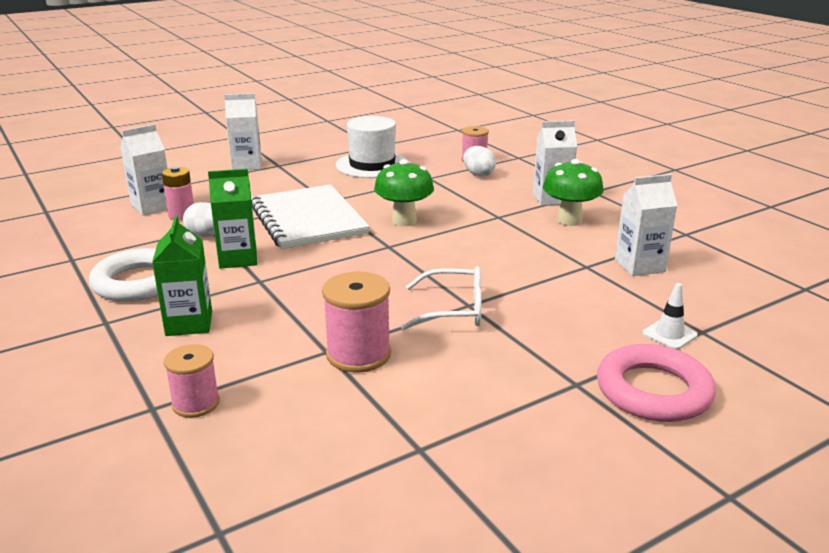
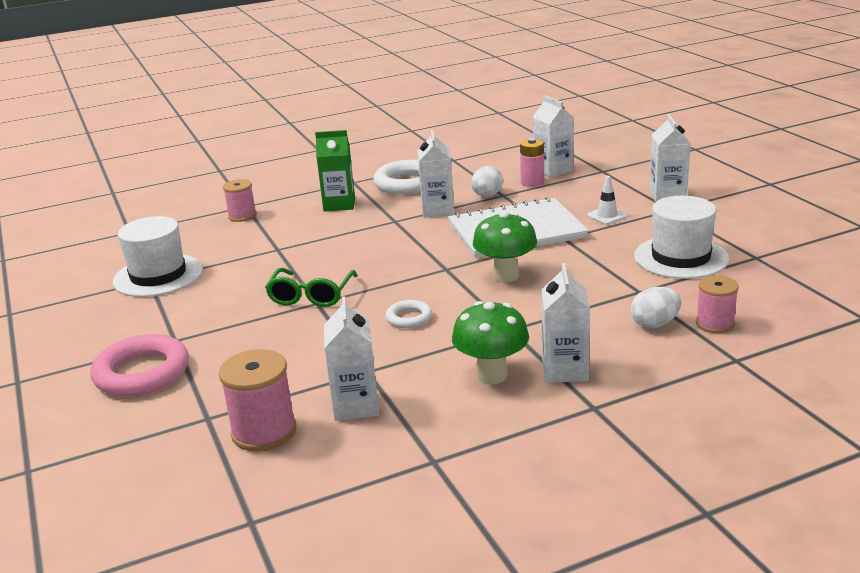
camera: 100 degrees right, 0 degrees up
(238, 259) = (437, 210): green carton -> white carton
(358, 354) = (266, 259): pink spool -> pink spool (264, 432)
(406, 443) = (158, 276): none -> white hat
(454, 310) = (311, 296): white glasses -> green glasses
(490, 256) = (409, 318): none -> white ring
(669, 334) = (213, 397): white traffic cone -> white traffic cone (607, 216)

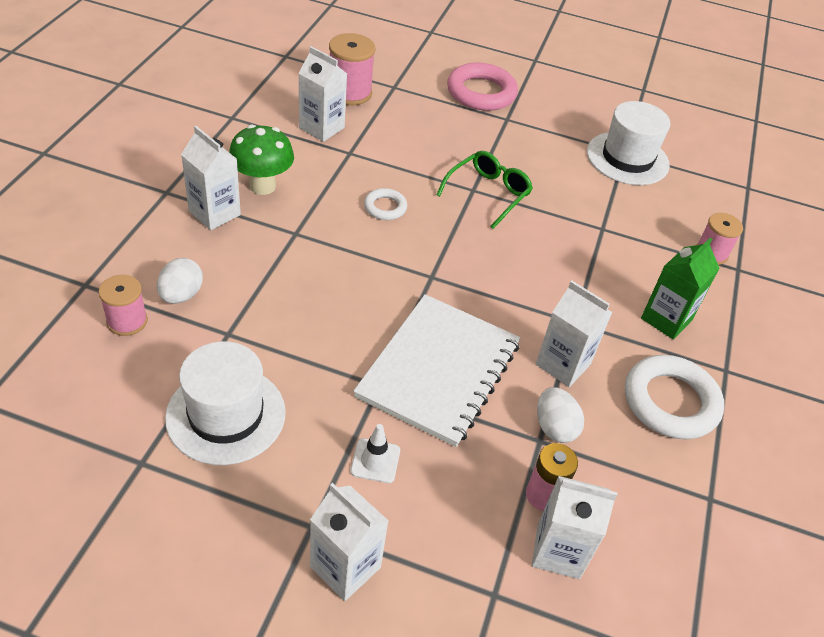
camera: 125 degrees right, 20 degrees up
(311, 296) = (488, 193): green glasses -> green glasses turned 75 degrees clockwise
(505, 276) = (369, 293): green mushroom -> none

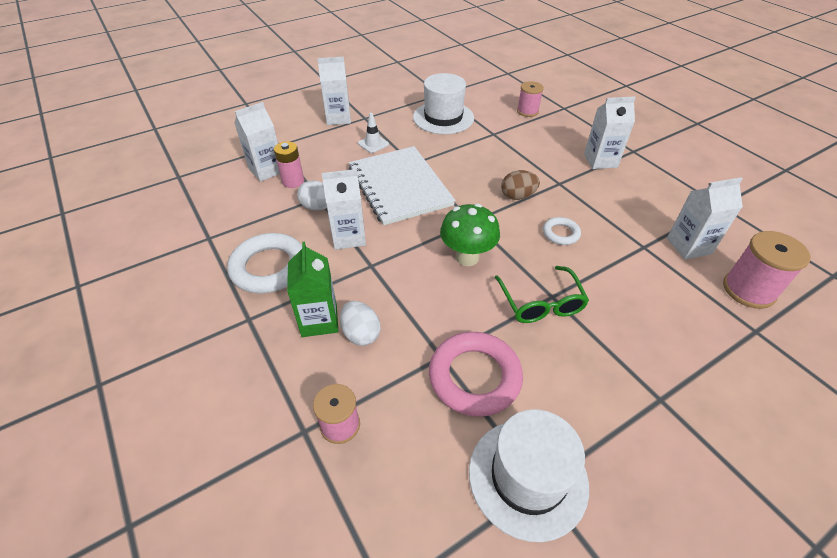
camera: 135 degrees right, 0 degrees up
(181, 295) = (534, 129): white egg -> white egg (361, 334)
(262, 186) = (620, 188): green mushroom -> green mushroom (467, 257)
(353, 258) = (517, 196): none -> brown egg
(481, 92) = (728, 408): pink ring -> pink ring (474, 377)

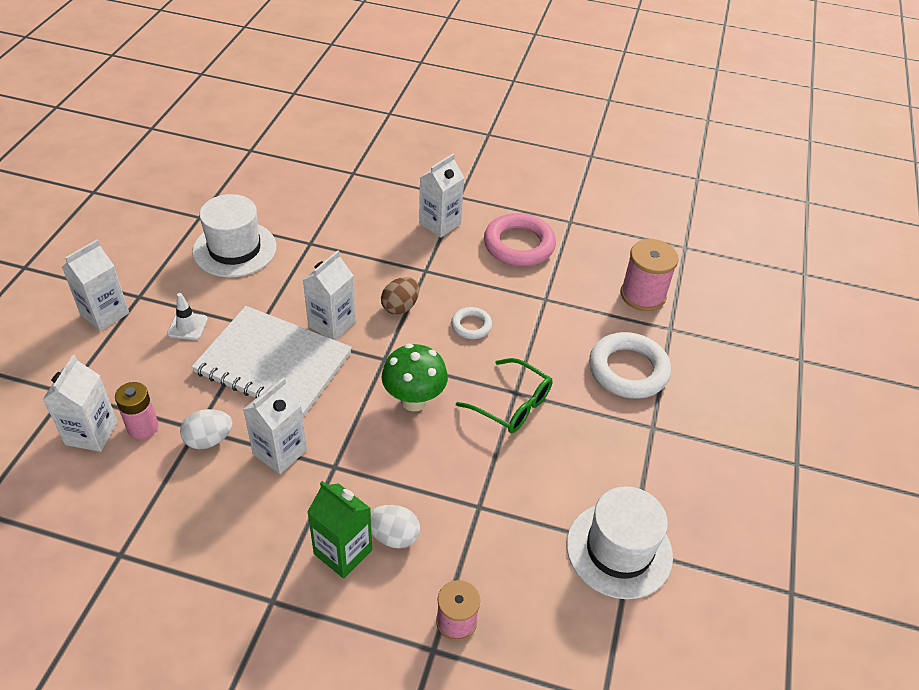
camera: 45 degrees left, 0 degrees up
(269, 267) = (232, 538): white ring -> white ring (628, 370)
(474, 377) = (519, 504): pink ring -> pink ring (519, 245)
(527, 111) = (319, 195): pink spool -> none
(688, 246) = (576, 278): white carton -> white carton (332, 324)

